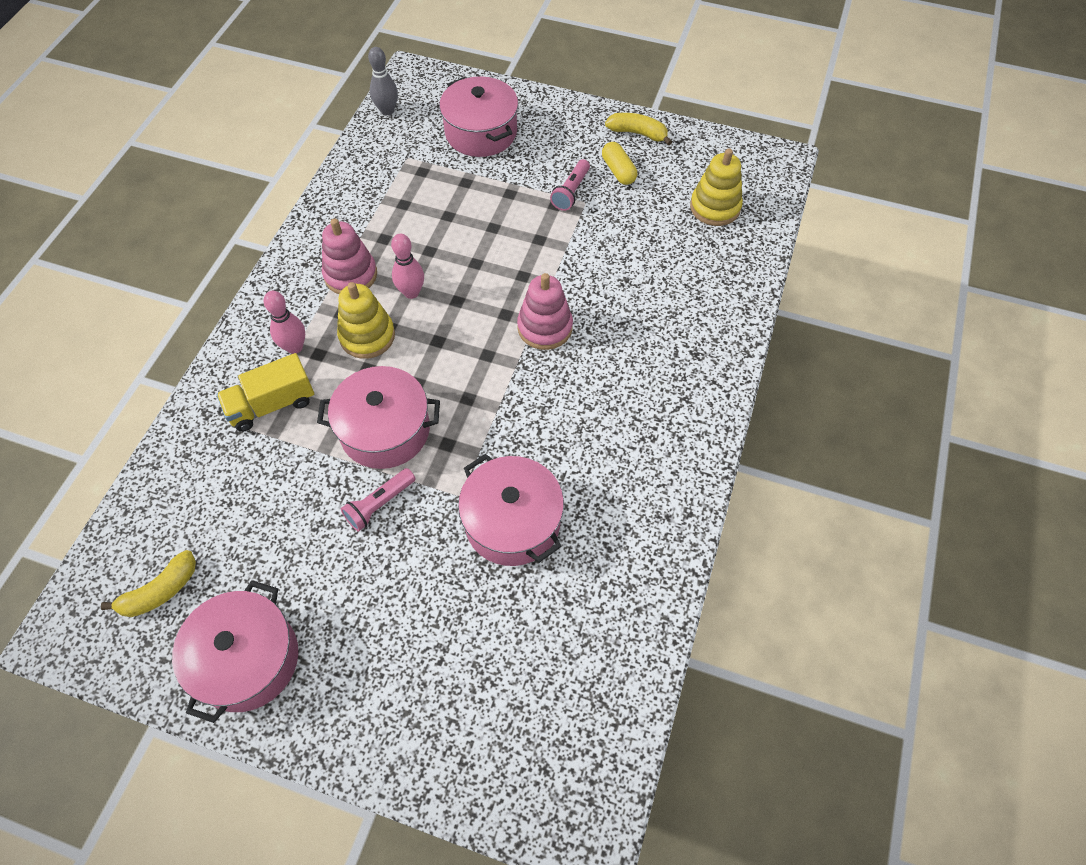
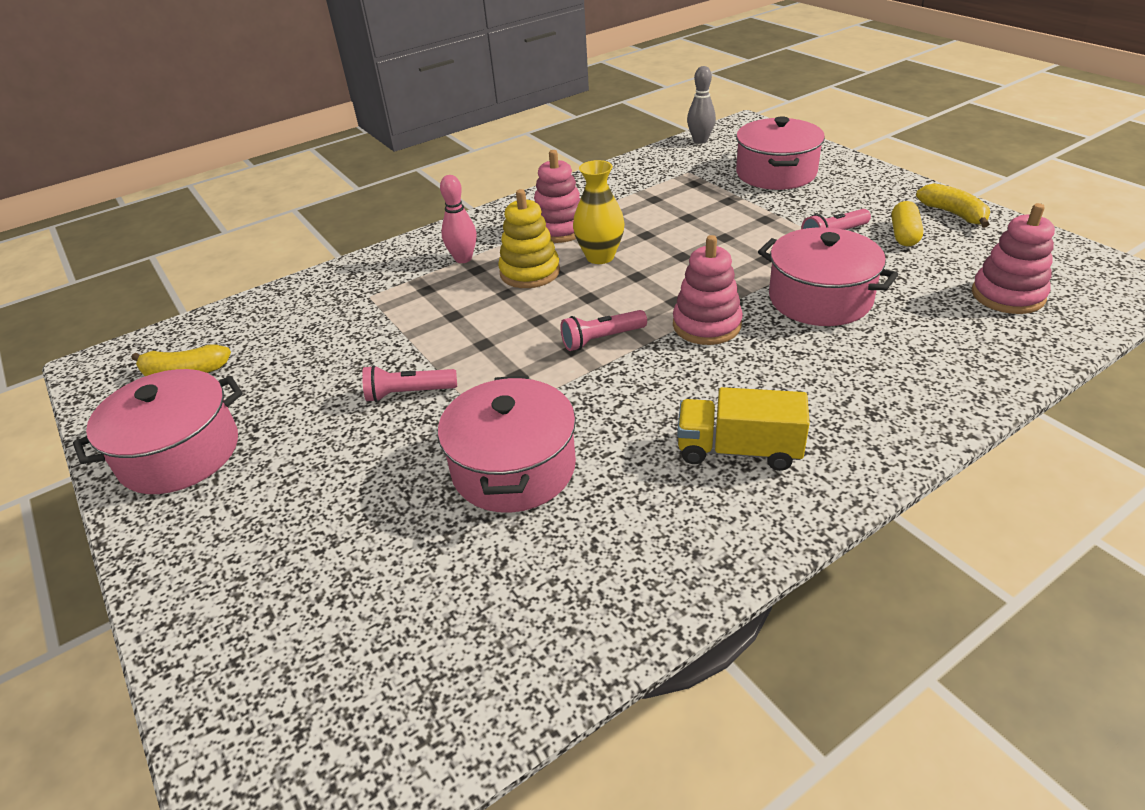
camera: 40 degrees right, 20 degrees down
(272, 404) = (404, 288): yellow truck -> yellow truck (738, 450)
(385, 430) = (473, 342): pink pot -> pink pot (820, 299)
(411, 292) = (600, 257): pink bowling pin -> yellow vase
(481, 378) = (601, 339): none -> pink flashlight
(715, 207) = (1007, 295): yellow stacking toy -> pink stacking toy

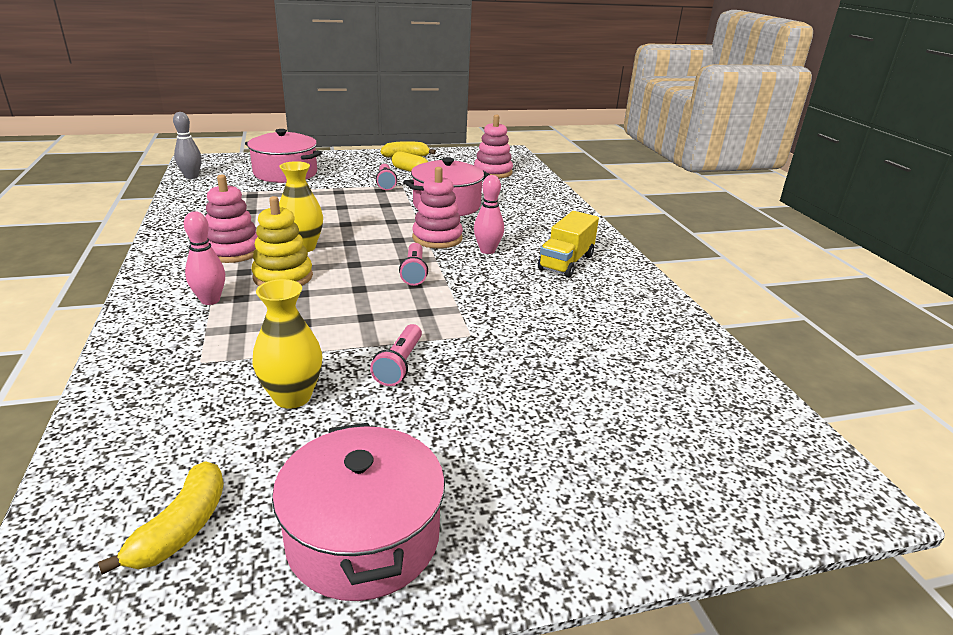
camera: 75 degrees left, 10 degrees down
(337, 356) = (292, 397): none -> yellow vase
(513, 468) = (533, 335): pink pot -> none
(709, 372) = (487, 250): none -> pink bowling pin

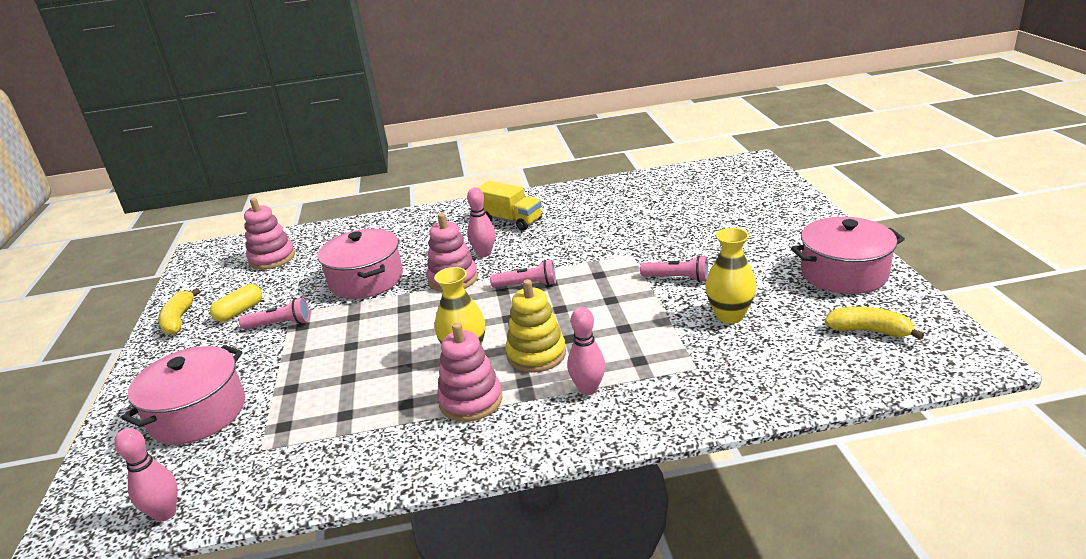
camera: 80 degrees left, 0 degrees up
(191, 177) = (165, 513): grey bowling pin -> pink bowling pin

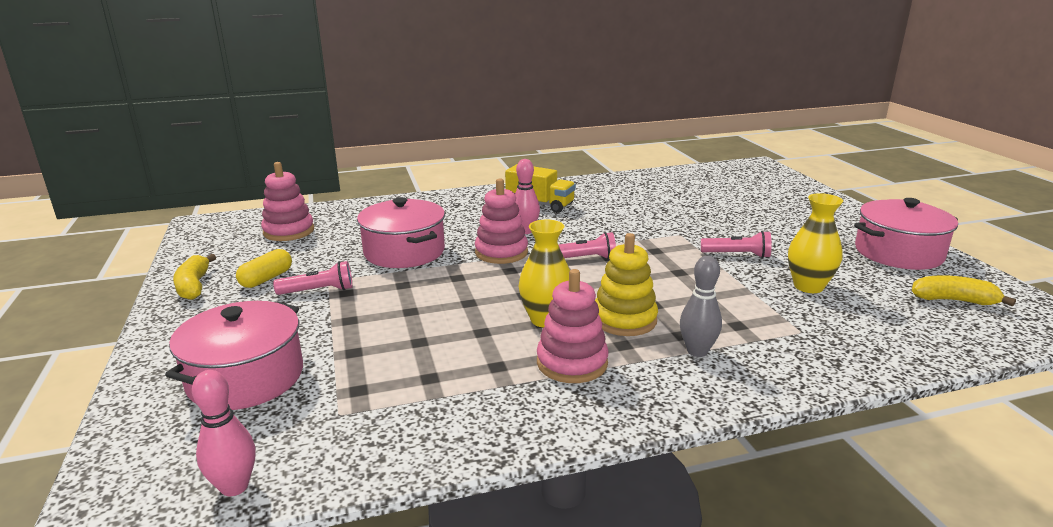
camera: 10 degrees left, 5 degrees down
(588, 389) = (697, 351): pink bowling pin -> grey bowling pin

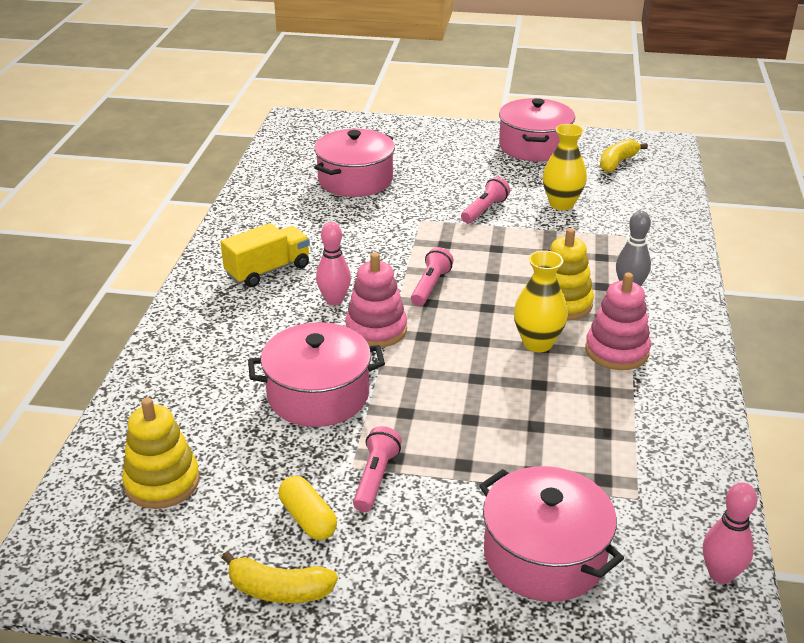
camera: 65 degrees left, 10 degrees up
(289, 231) = (162, 482): pink stacking toy -> yellow stacking toy
(703, 201) = (355, 180): none -> pink pot

